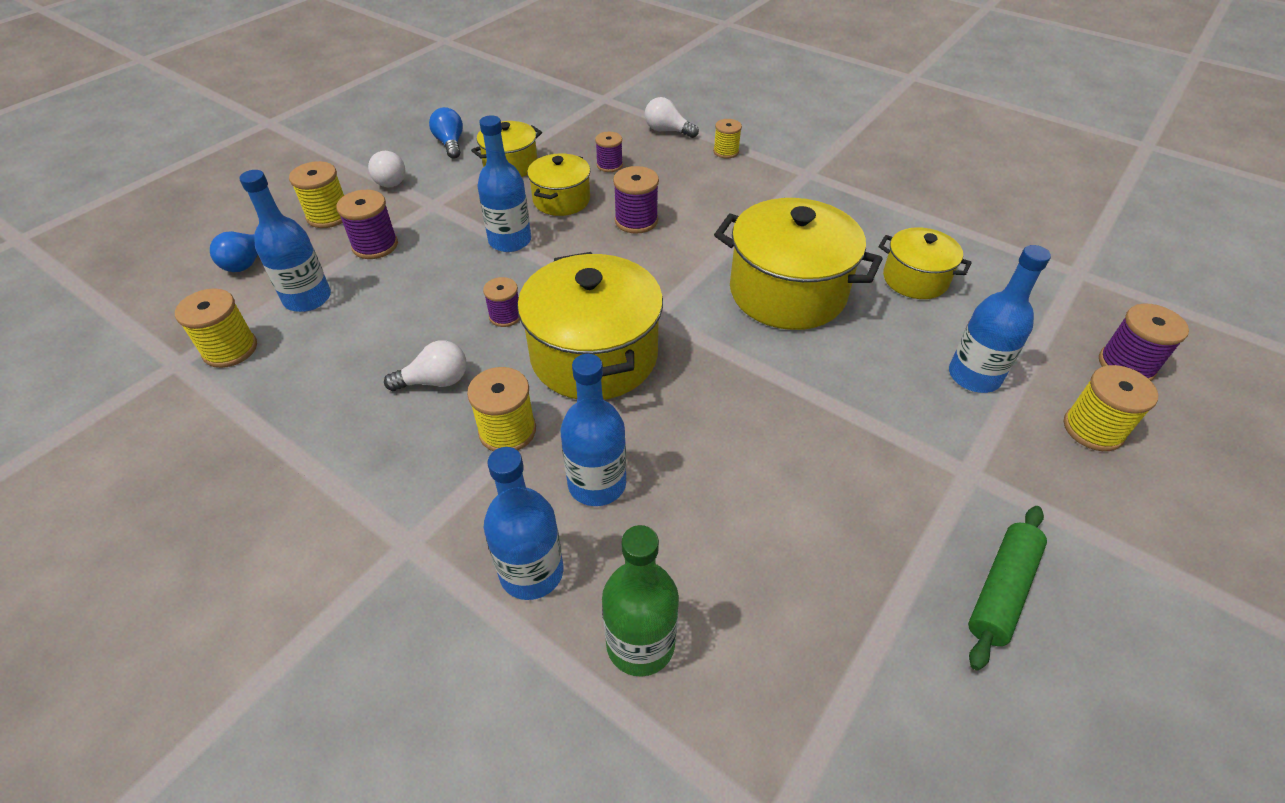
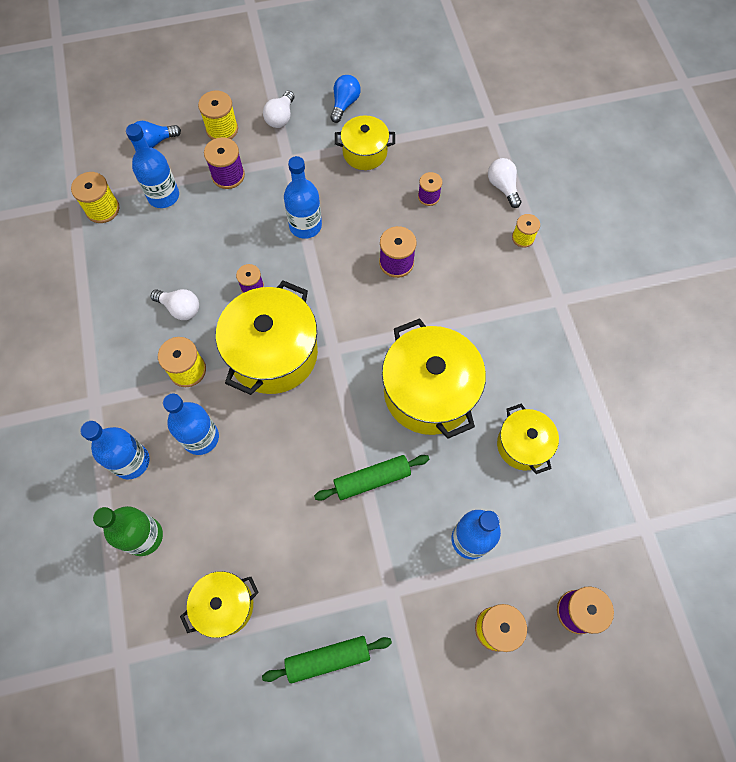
camera: 40 degrees right, 20 degrees up
(561, 200) = (367, 210): yellow pot -> yellow pot (225, 605)
(827, 392) = (372, 480): none -> green rolling pin

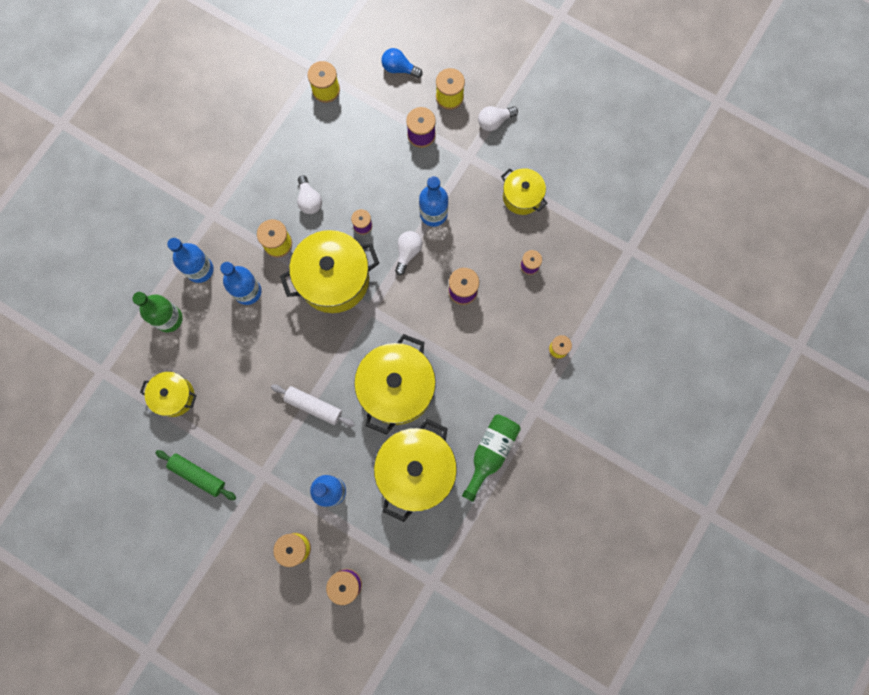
camera: 45 degrees right, 10 degrees up
(163, 196) = (369, 113): blue bottle -> none
(344, 104) = (546, 149): blue light bulb -> none
(372, 480) = (313, 406): green rolling pin -> white rolling pin
(502, 187) = (584, 303): white light bulb -> white light bulb (408, 253)
(523, 445) = (416, 471): yellow pot -> yellow pot, size x1.78
(565, 368) = (490, 453): none -> green bottle

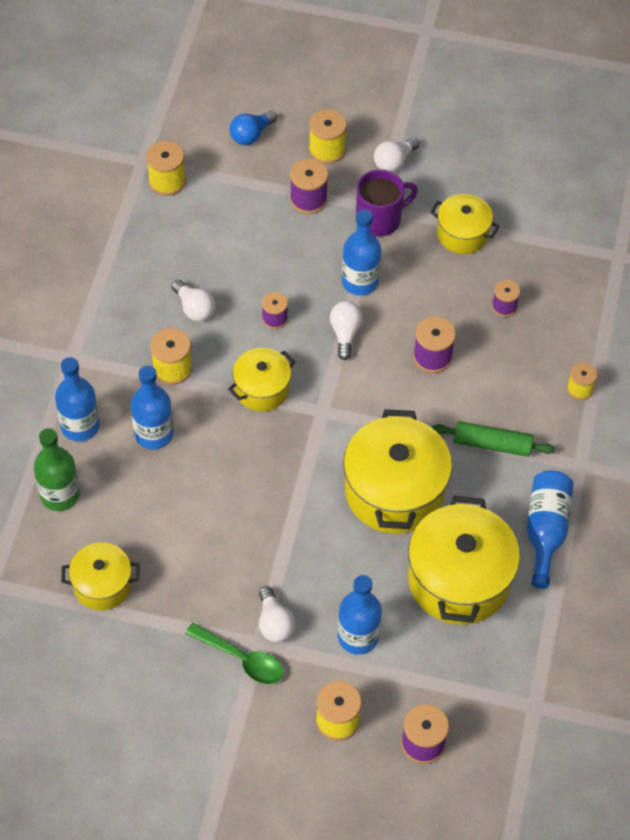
camera: 20 degrees left, 20 degrees down
(197, 475) = (170, 671): green rolling pin -> green rolling pin (492, 444)
(247, 482) = (241, 659): none -> green spoon
(279, 462) = (274, 623): none -> white light bulb
(313, 406) = (294, 543): white rolling pin -> none
(334, 279) = (262, 389): yellow pot -> yellow pot, size x0.56
(399, 68) = (251, 135): blue light bulb -> blue light bulb turned 45 degrees counterclockwise
(466, 166) = (379, 219): none -> purple mug
(490, 453) = (545, 530): green bottle -> blue bottle

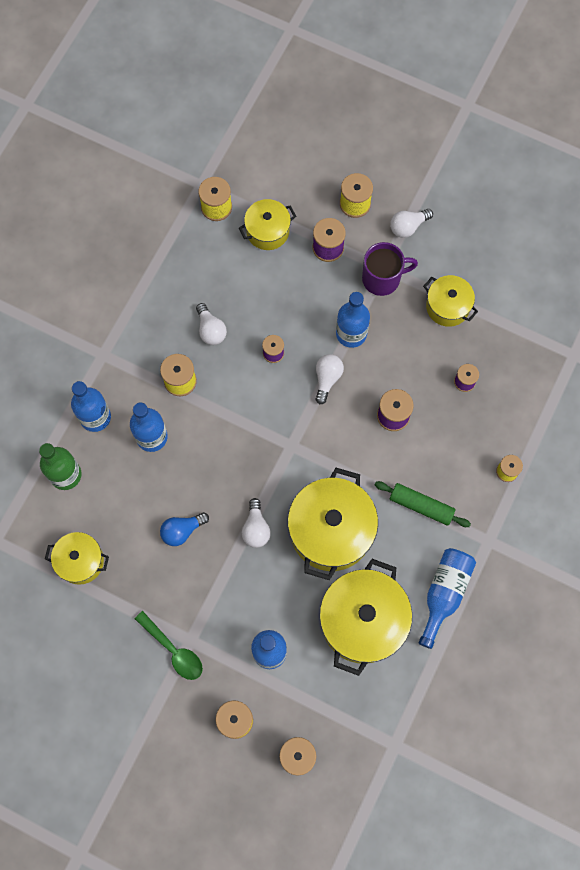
camera: 15 degrees right, 15 degrees up
(251, 135) = (295, 177): blue light bulb -> blue light bulb (182, 531)
(262, 389) = (247, 415): yellow pot -> yellow pot (267, 231)
(274, 623) = (207, 625): white light bulb -> white light bulb (256, 528)

